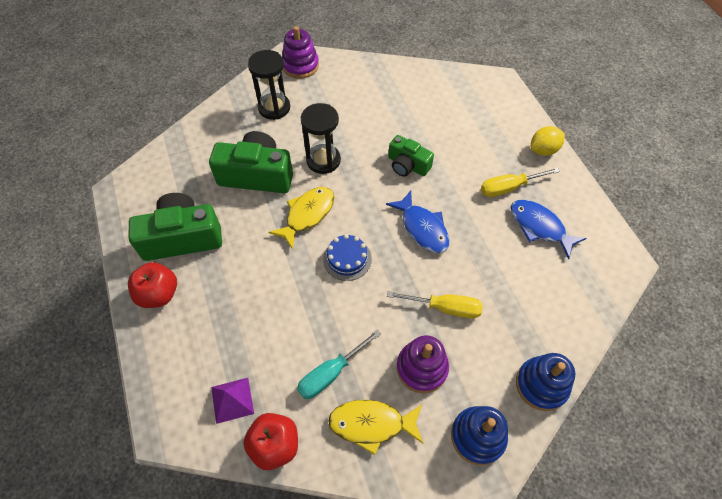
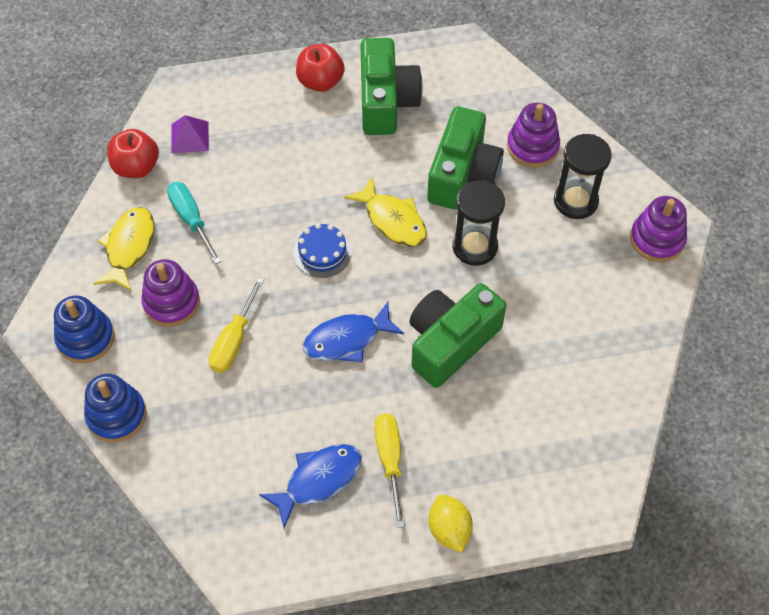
camera: 100 degrees right, 0 degrees up
(226, 135) = (532, 147): none -> purple stacking toy
(407, 165) = (450, 342): green camera -> green camera, size x1.67

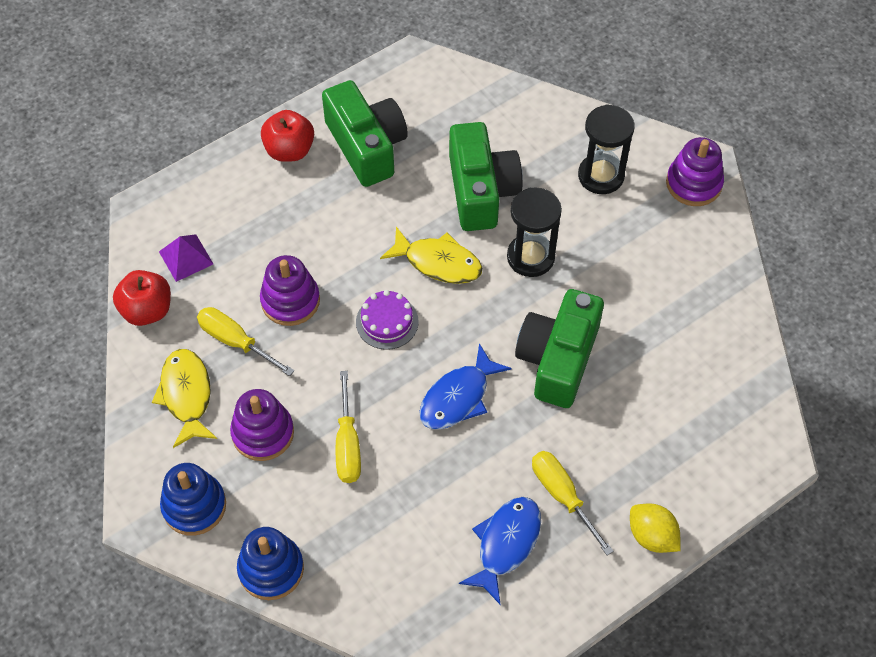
camera: 25 degrees left, 0 degrees up
(191, 220) = (236, 342): turquoise screwdriver -> yellow screwdriver
(322, 253) = (387, 322): blue cake -> purple cake
(532, 147) = (533, 138): purple stacking toy -> purple stacking toy (290, 301)

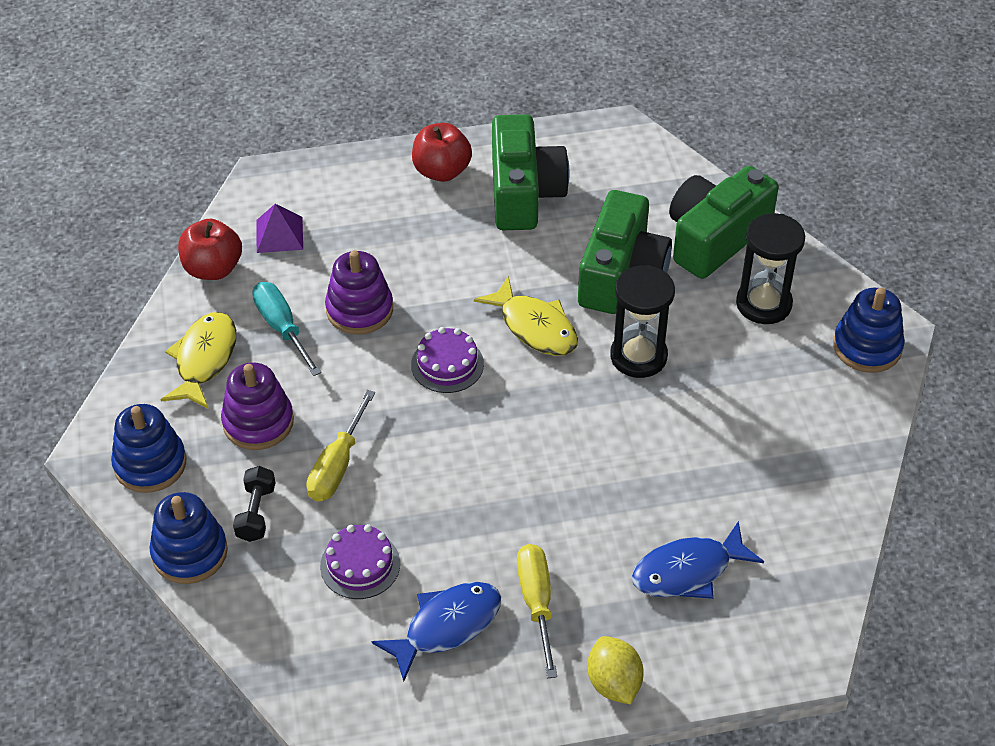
camera: 25 degrees right, 10 degrees down
(236, 342) = (282, 328): yellow screwdriver -> turquoise screwdriver
(305, 512) = (256, 513): none -> black dumbbell
(412, 521) = (360, 565): none -> purple cake
(458, 397) = (480, 464): blue fish -> blue fish (688, 571)
(558, 359) = (610, 466): green camera -> green camera (715, 238)
(693, 183) = (867, 347): purple stacking toy -> blue stacking toy

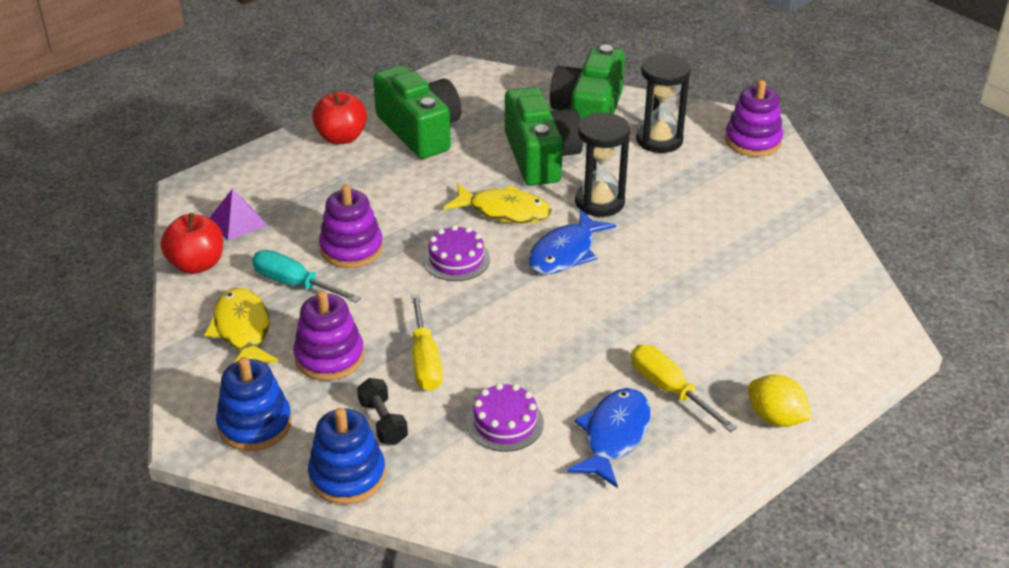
camera: 30 degrees left, 10 degrees down
(688, 571) = (760, 322): blue fish -> blue fish (565, 253)
(867, 347) = (753, 141): blue stacking toy -> purple stacking toy

